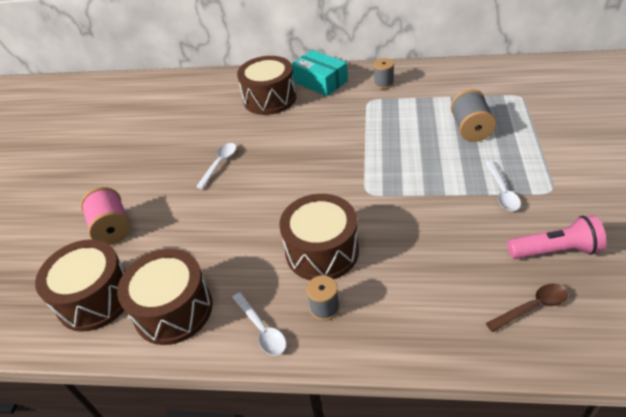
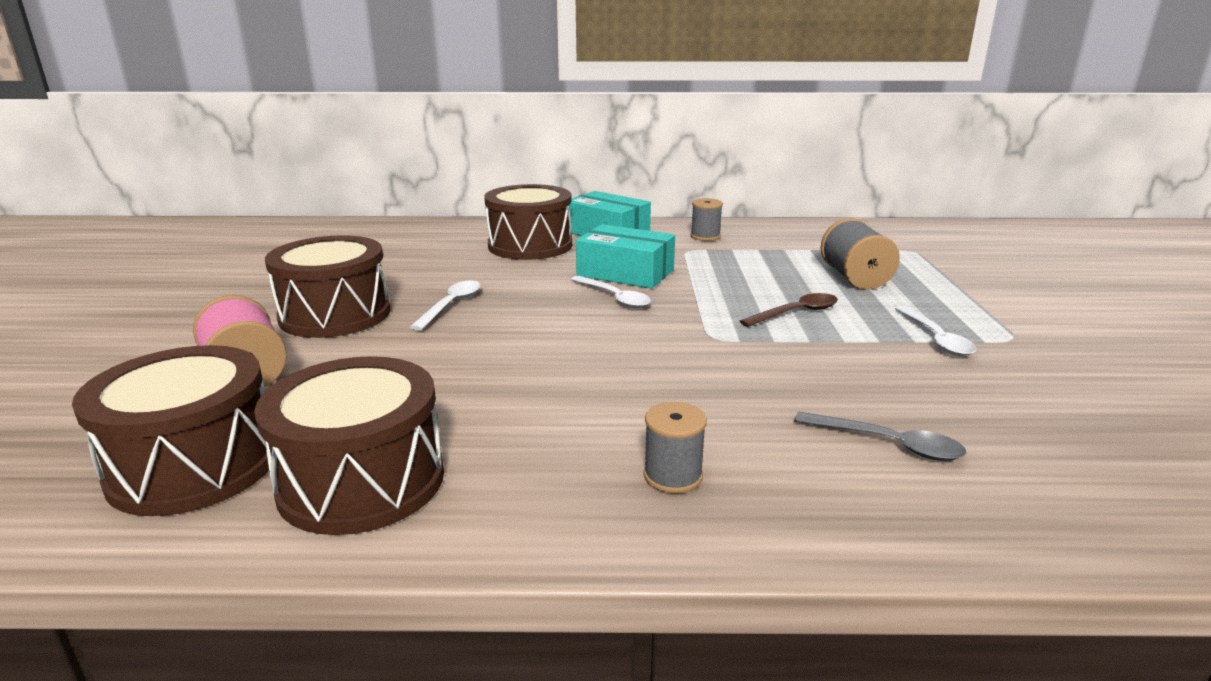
camera: 10 degrees left, 20 degrees down
(261, 329) = (550, 508): white spoon -> white spoon (614, 298)
(322, 251) = (650, 403): brown drum -> brown drum (335, 315)
(325, 127) = (625, 273): none -> turquoise box
(443, 285) = (888, 444): none -> grey spoon
(532, 307) = (1063, 472): brown spoon -> brown spoon (796, 313)
(555, 250) = (1059, 402): pink flashlight -> none

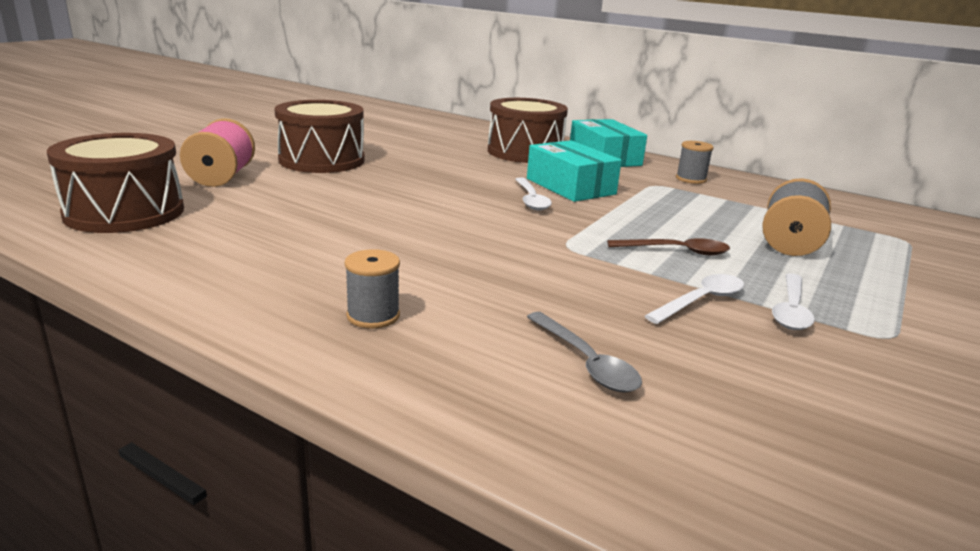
camera: 30 degrees right, 0 degrees up
(362, 481) = (188, 248): brown drum -> none
(451, 305) = (403, 174): white spoon -> white spoon (701, 301)

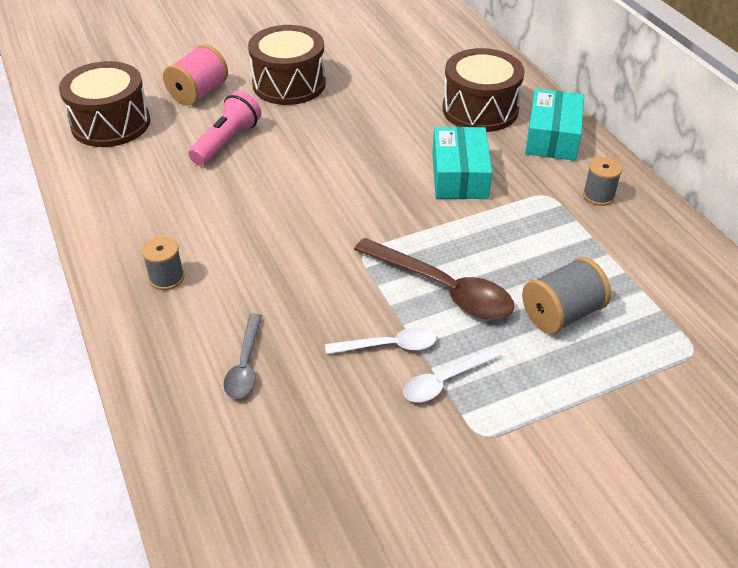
camera: 35 degrees right, 20 degrees up
(303, 202) = (227, 141): none -> pink flashlight
(531, 200) = (402, 185): white spoon -> none
(676, 251) = (442, 288): brown spoon -> brown spoon, size x1.73

